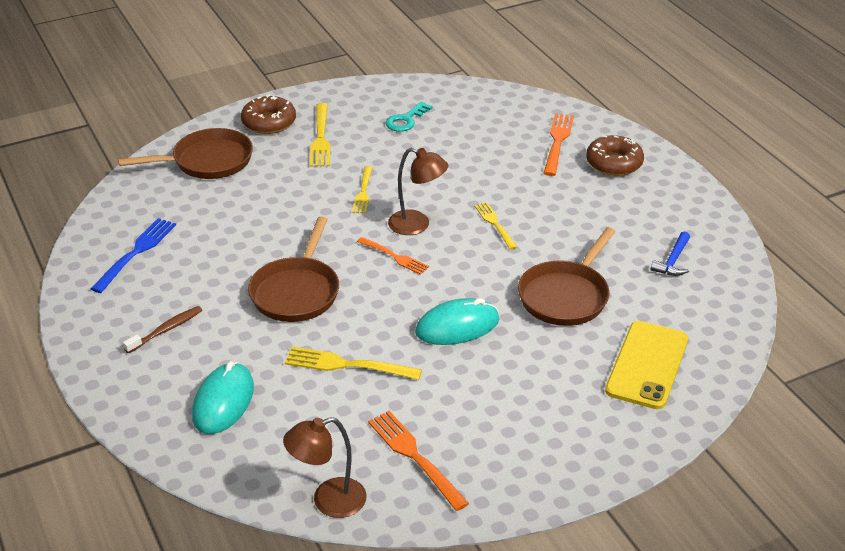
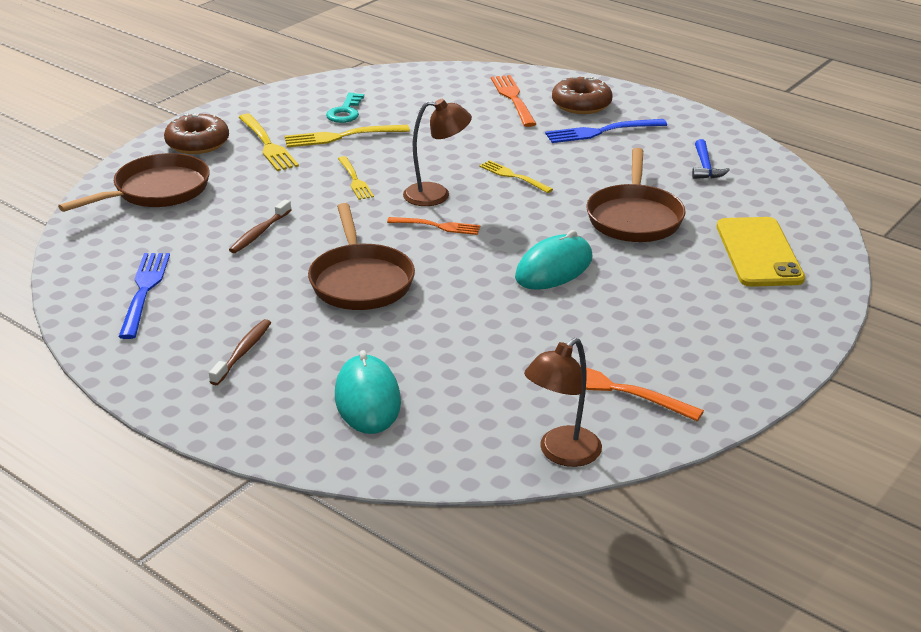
camera: 25 degrees left, 5 degrees down
(254, 223) = (259, 233): none -> brown toothbrush
(347, 365) = (472, 330): yellow fork -> yellow fork (342, 136)
(608, 197) = (601, 131): none -> blue fork

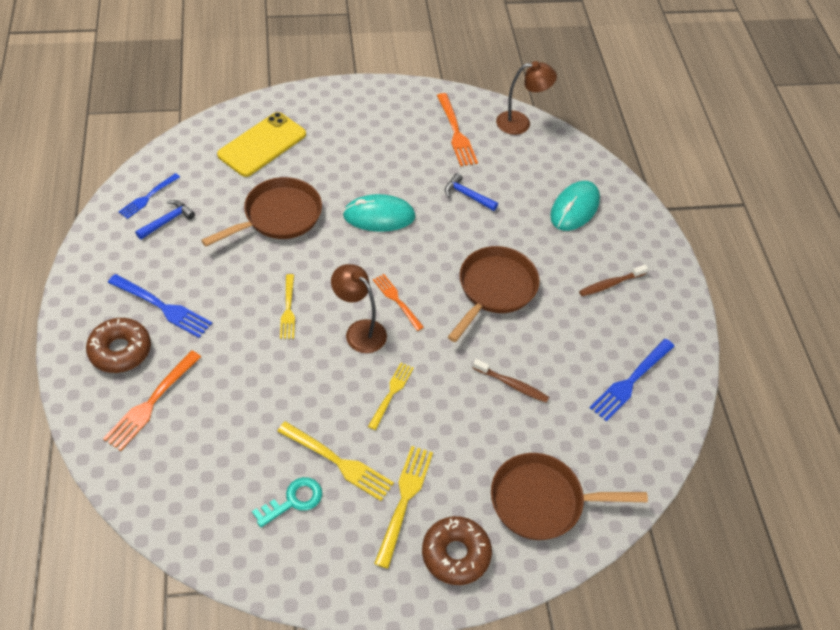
camera: 140 degrees left, 20 degrees up
(259, 233) = (512, 384): brown toothbrush -> brown toothbrush turned 45 degrees clockwise
(501, 336) = (467, 195): none -> blue hammer
(752, 170) = (148, 197): none -> blue fork

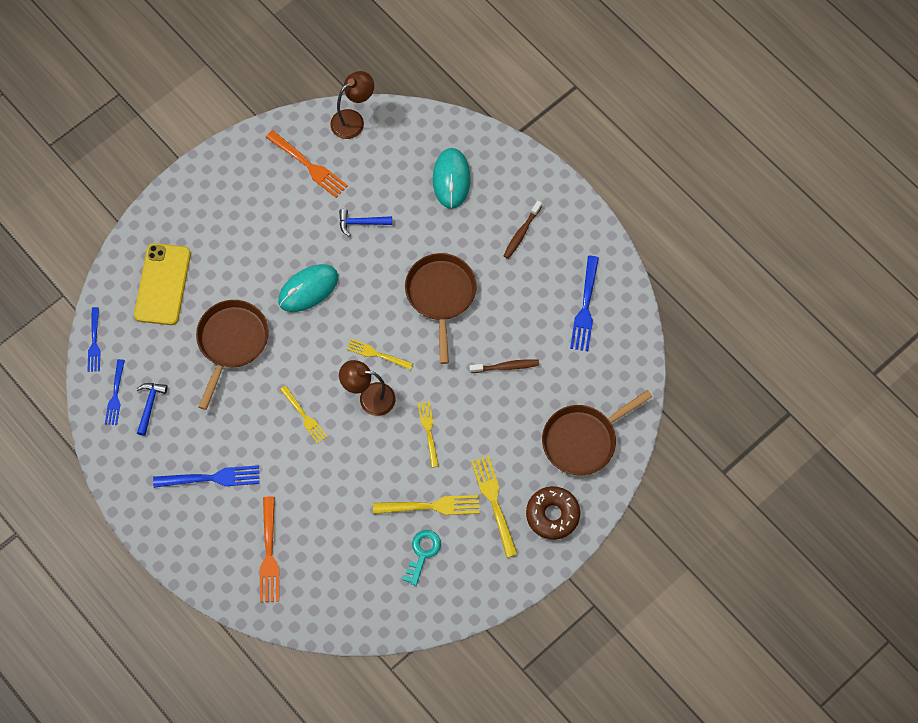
camera: 30 degrees left, 15 degrees up
(120, 350) = (212, 532): brown donut -> none
(170, 152) = (94, 342): none -> blue fork
(397, 300) = (377, 354): orange fork -> yellow fork

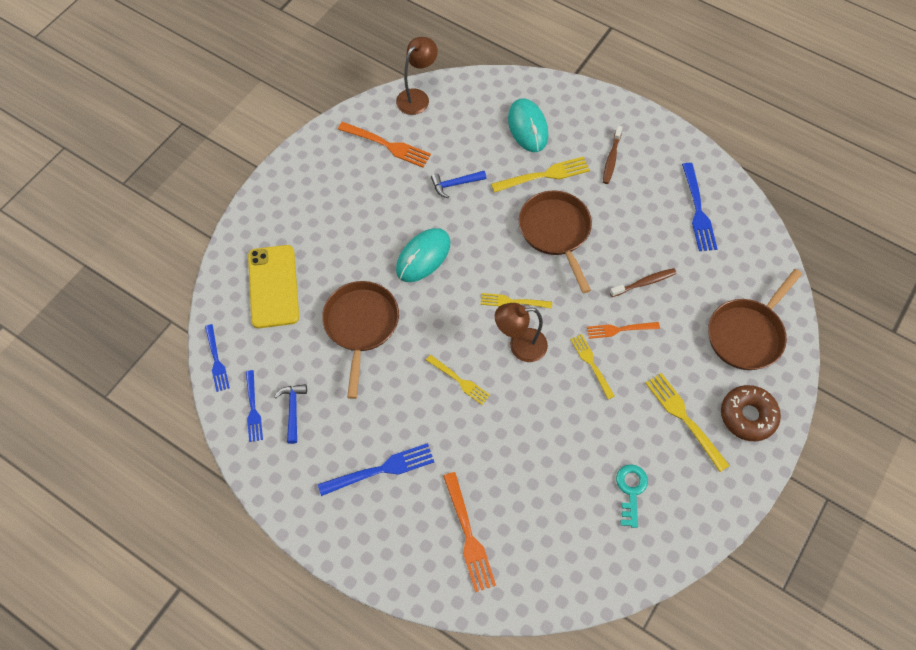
camera: 15 degrees left, 5 degrees down
(431, 506) = (621, 439): yellow fork -> yellow fork (544, 175)
(466, 406) = (620, 329): none -> orange fork

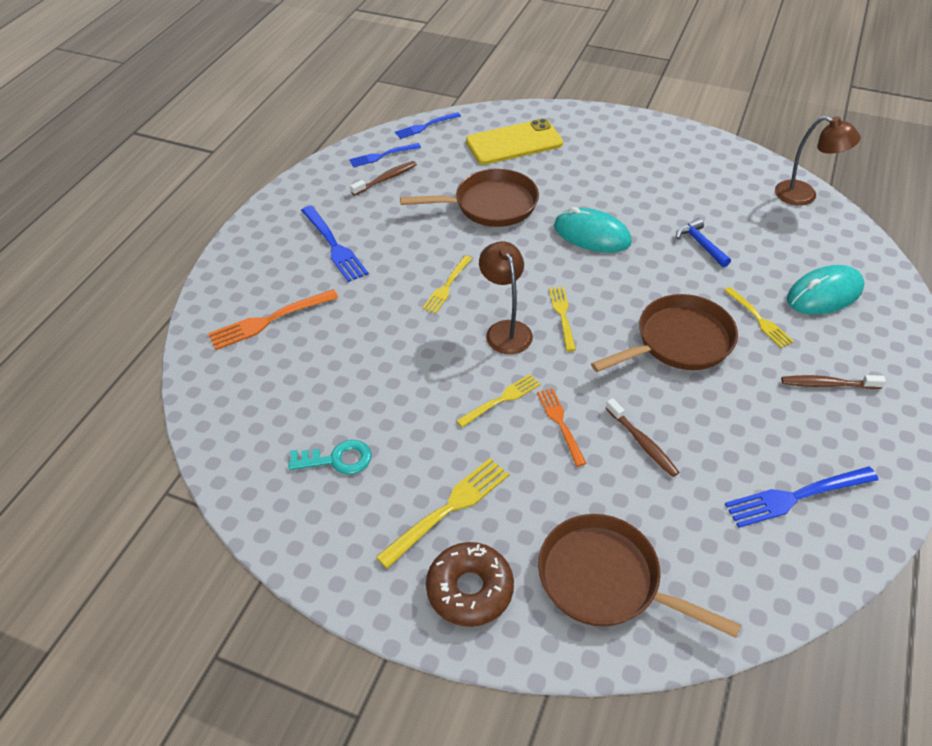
camera: 80 degrees right, 15 degrees down
(293, 410) = (386, 179): blue hammer -> brown toothbrush
(387, 145) = (723, 185): orange fork -> none
(544, 175) = (759, 319): yellow fork -> yellow fork, size x0.66

